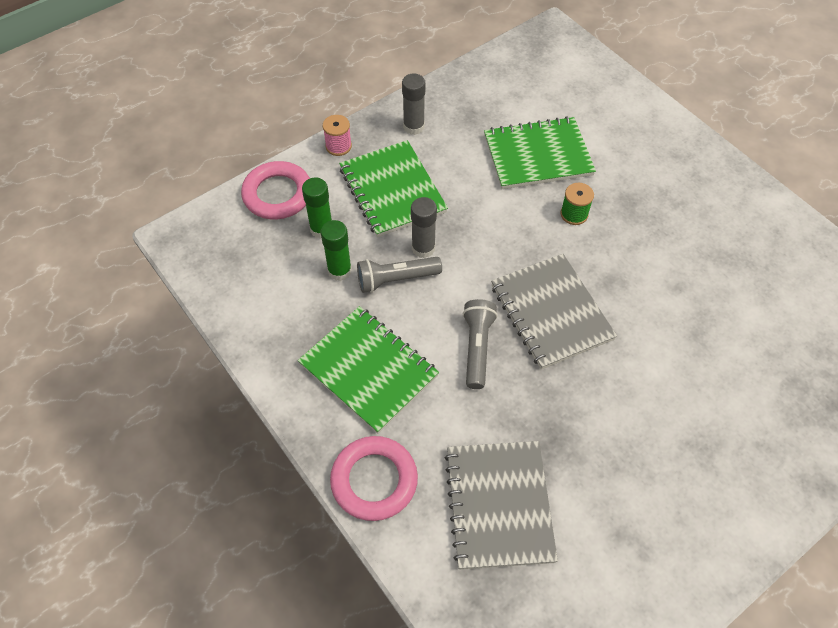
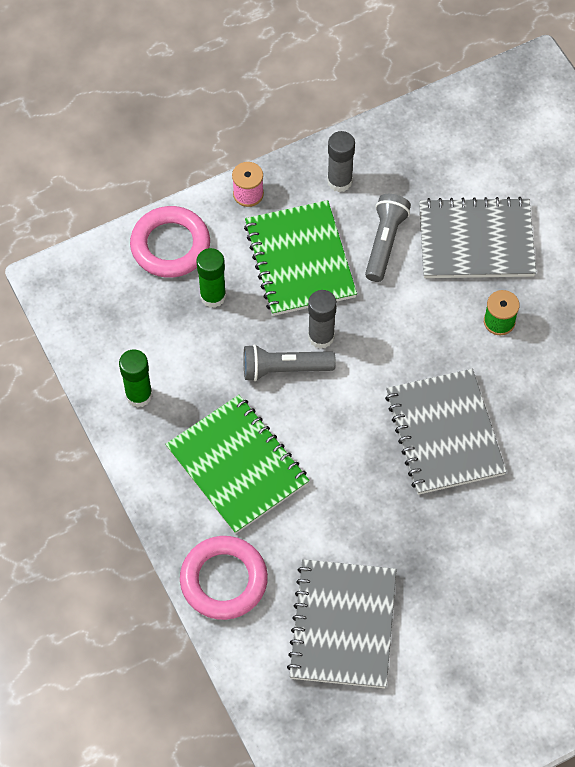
camera: 10 degrees right, 5 degrees up
(339, 271) = (225, 349): green glue stick -> green glue stick (139, 395)
(477, 348) = (356, 460): grey flashlight -> grey flashlight (385, 242)
(537, 155) = (476, 240): green notebook -> grey notebook

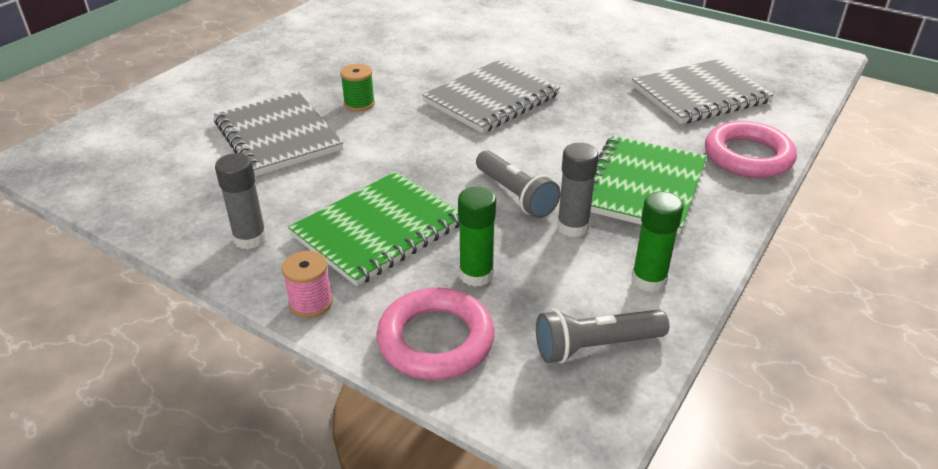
camera: 120 degrees left, 25 degrees down
(321, 337) = (459, 186): grey glue stick -> grey glue stick (572, 227)
(385, 242) = (315, 184): grey flashlight -> grey flashlight (595, 346)

